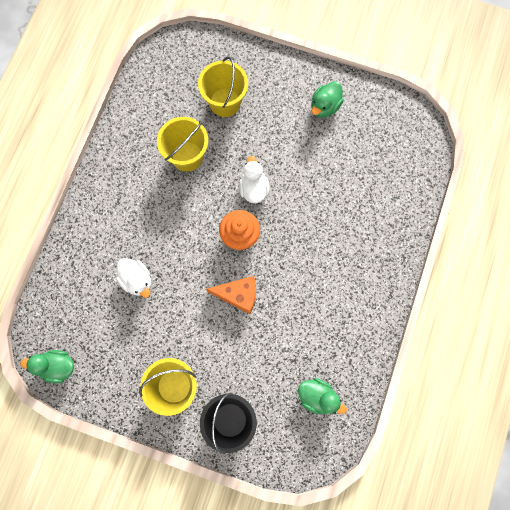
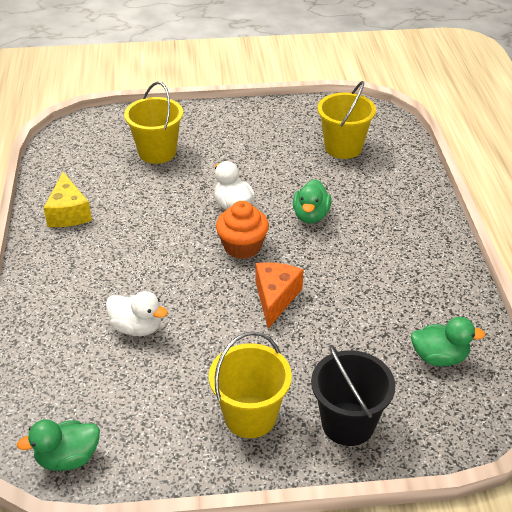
camera: 25 degrees left, 35 degrees down
(134, 145) = (68, 213): none -> yellow cheese
(187, 156) = (138, 203): yellow bucket -> yellow bucket (343, 147)
(238, 295) = (275, 298): orange cheese -> orange cheese turned 60 degrees counterclockwise
(325, 106) = (268, 126): green duck -> green duck (310, 216)

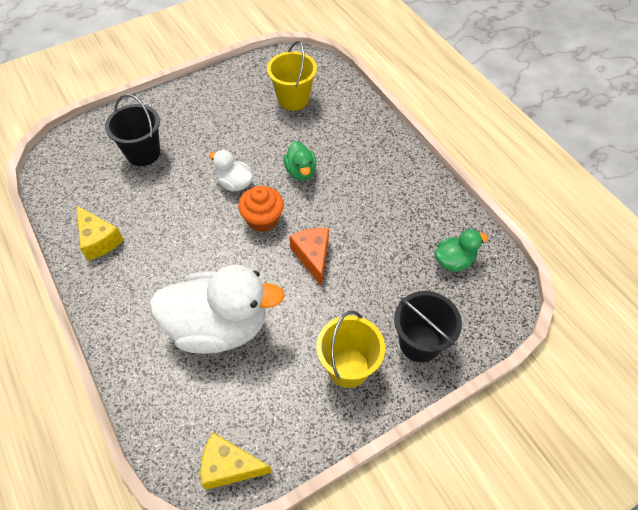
camera: 25 degrees left, 15 degrees up
(68, 458) = (229, 466): green duck -> yellow cheese
(137, 327) = (219, 326): white duck -> white duck, size x2.15
(157, 152) = (143, 153): yellow bucket -> black bucket

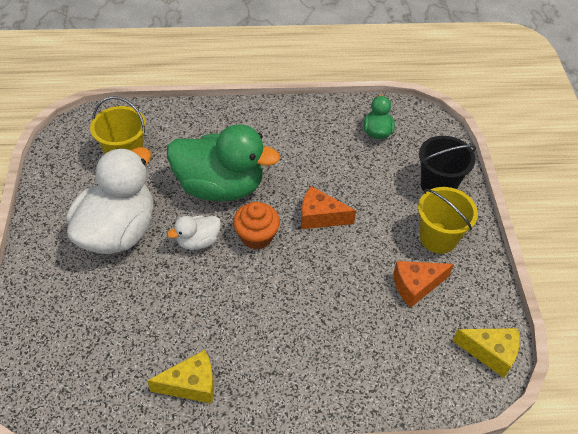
camera: 65 degrees left, 5 degrees down
(143, 153) = (98, 305): black bucket -> none
(219, 326) = (354, 313): white duck -> white duck (118, 231)
(229, 466) = (490, 353): yellow cheese -> yellow cheese turned 105 degrees counterclockwise
(276, 368) = (416, 286): none -> orange cheese
(301, 171) = (220, 187): green duck -> green duck, size x2.15

